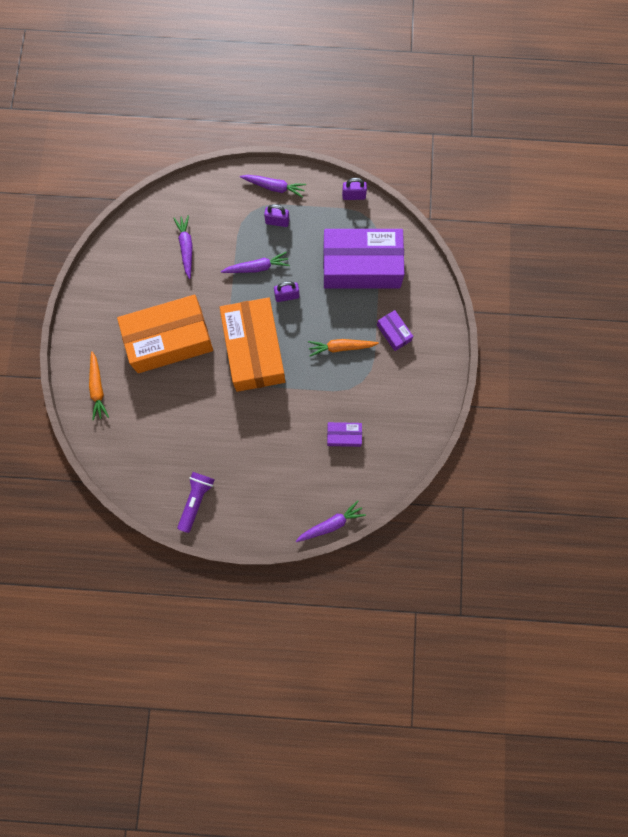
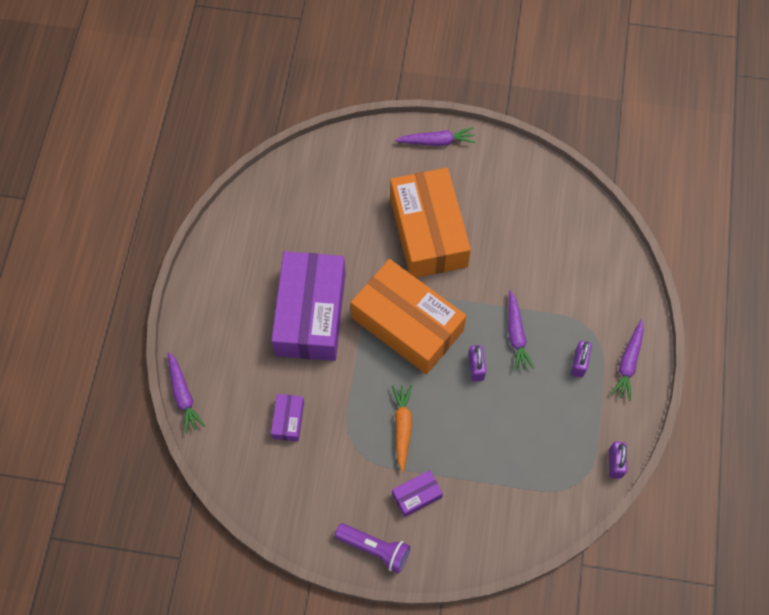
camera: 95 degrees right, 10 degrees down
(98, 388) = (376, 157): orange carrot -> none
(186, 248) = (546, 255): purple carrot -> purple carrot (437, 141)
(196, 500) = (234, 252): purple flashlight -> purple flashlight (375, 549)
(254, 350) = (407, 324): orange box -> orange box turned 45 degrees clockwise
(361, 266) = (513, 463): purple box -> purple box (311, 314)

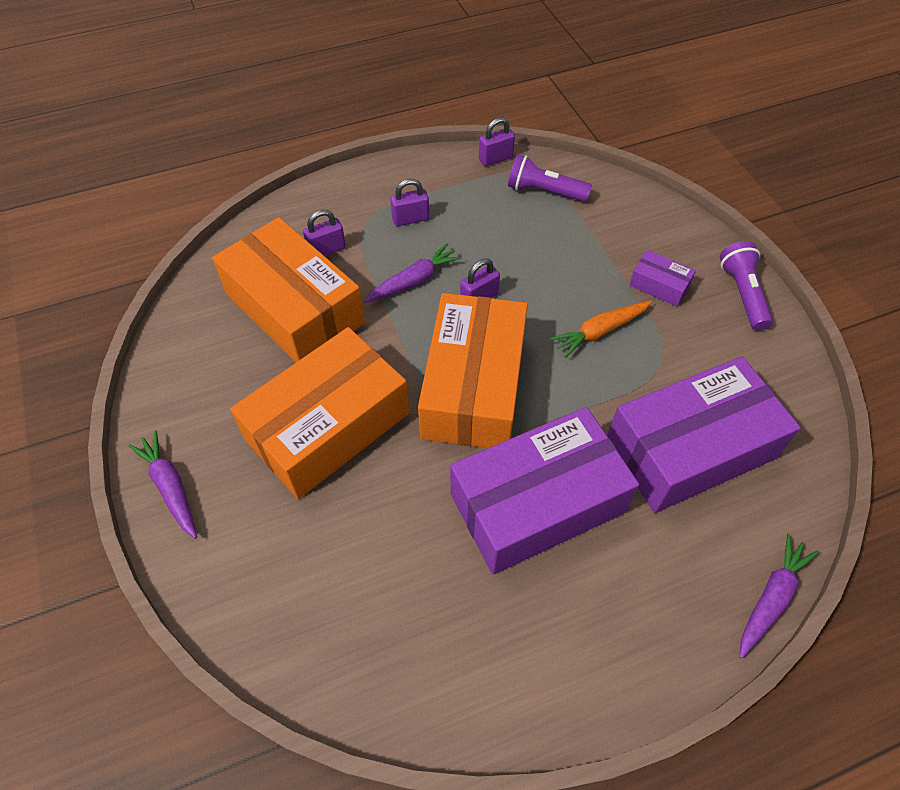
camera: 120 degrees left, 10 degrees down
(288, 420) = (690, 448): purple box -> purple box, size x2.38
(533, 252) = (295, 308): none -> orange box
(556, 477) = (544, 191): none -> purple flashlight
(577, 293) = (327, 250): none -> purple padlock
(628, 363) = (383, 184): purple carrot -> none

